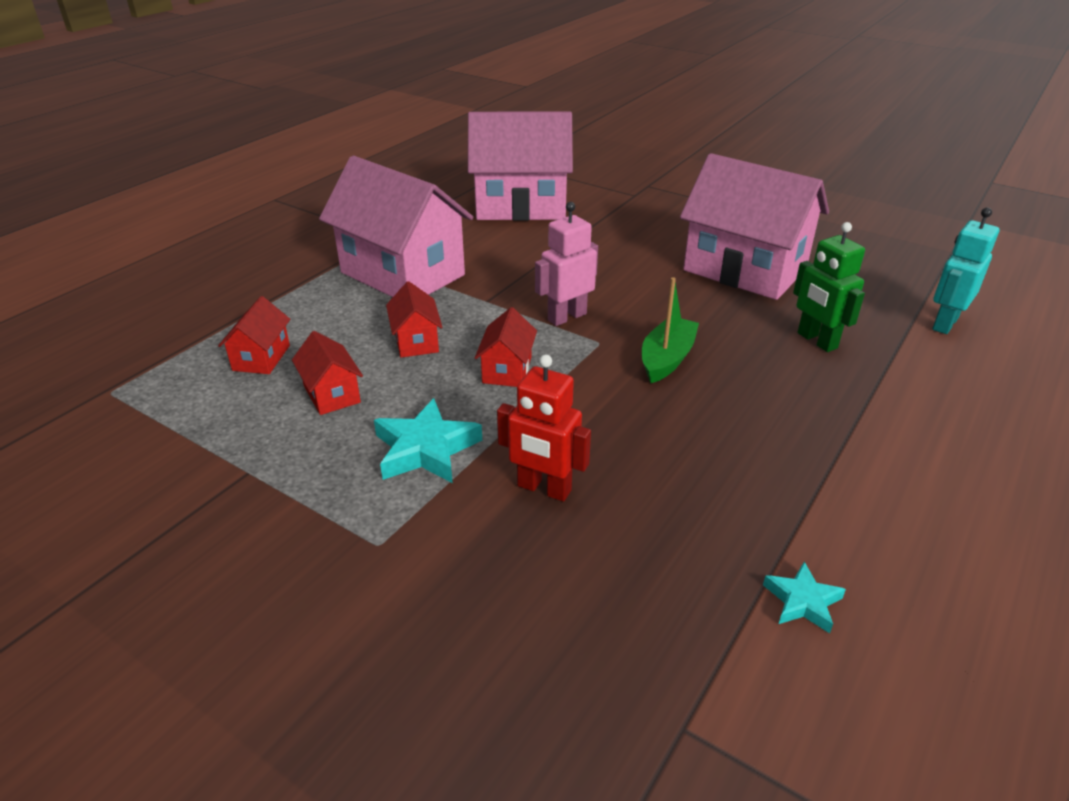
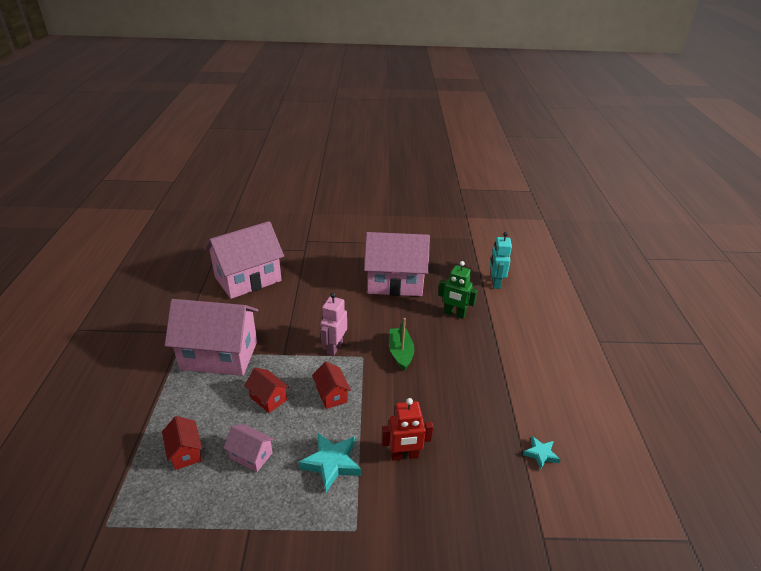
camera: 35 degrees left, 0 degrees up
(331, 394) = (251, 455): red house -> pink house

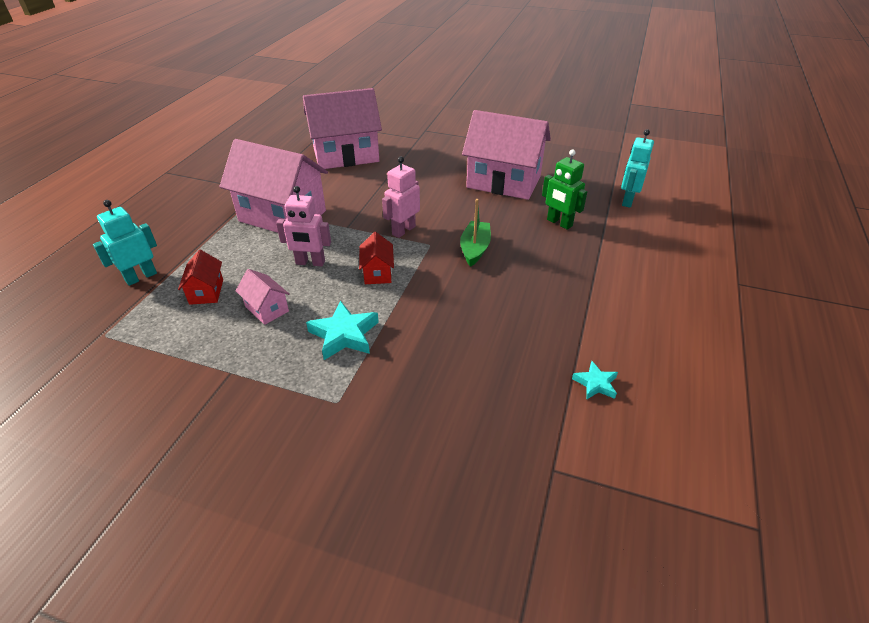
camera: 20 degrees right, 5 degrees up
(111, 452) = (141, 277): none -> turquoise robot
(268, 398) = (310, 263): red house -> pink robot
(404, 455) = (427, 346): red robot -> none

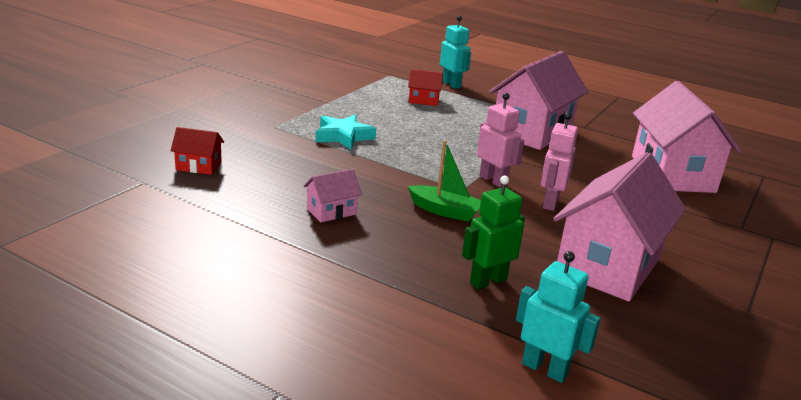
camera: 100 degrees right, 15 degrees down
(267, 309) = (391, 116): pink house -> pink house (331, 211)
(310, 263) = (449, 135): pink robot -> pink robot (550, 203)
(377, 273) = (422, 158): red house -> red house (198, 166)
(595, 384) = (203, 222): turquoise star -> none

